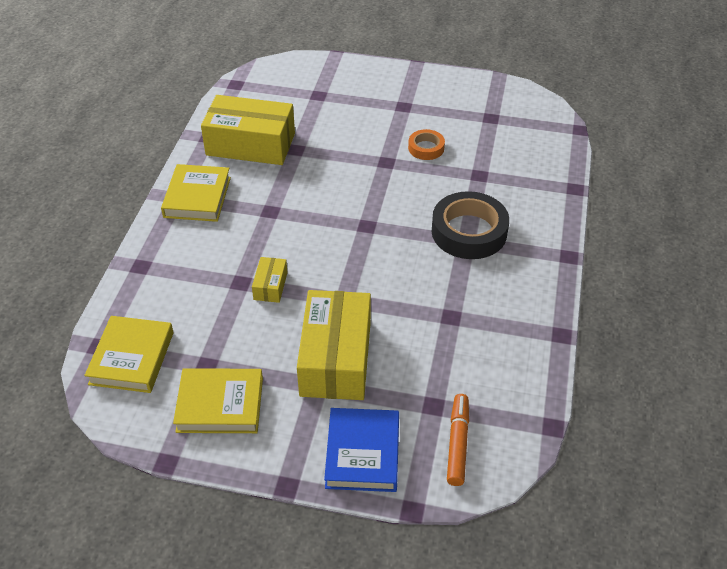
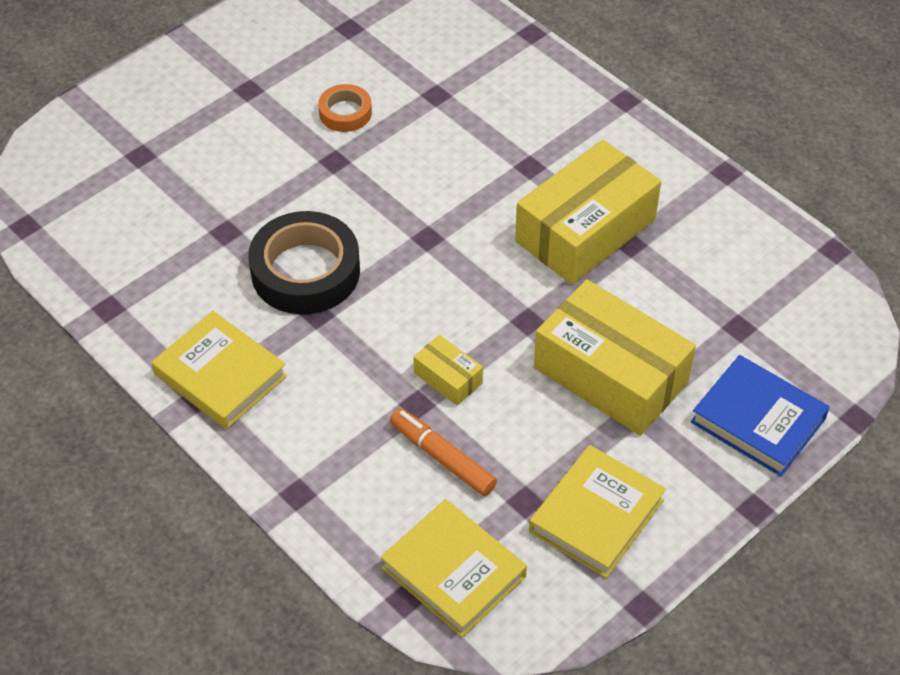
camera: 55 degrees left, 5 degrees up
(250, 144) = (169, 271): yellow box -> yellow box (585, 230)
(457, 443) = (801, 335): orange marker -> orange marker (442, 457)
(469, 232) = (518, 156): black tape -> black tape (305, 271)

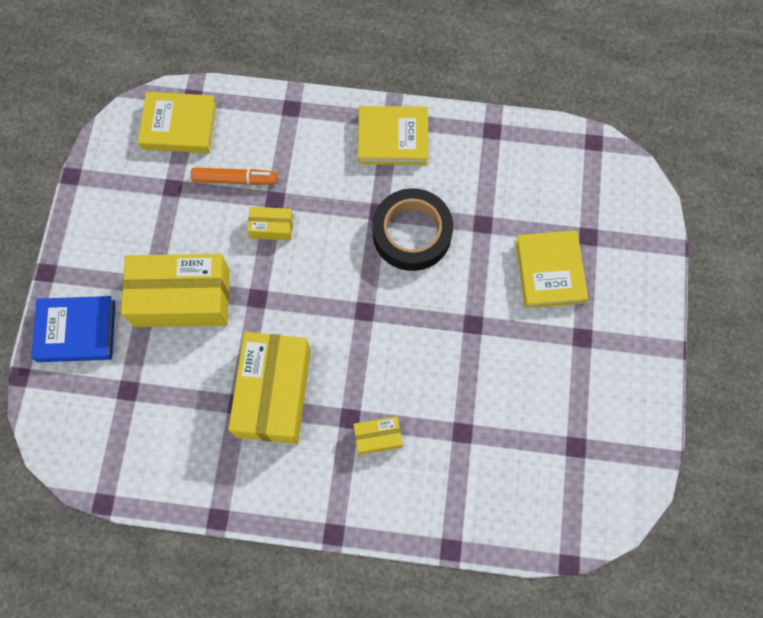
camera: 140 degrees right, 20 degrees up
(345, 113) = (504, 368): orange tape -> none
(517, 138) = (378, 437): none -> yellow box
(596, 515) = (129, 206): yellow book -> yellow book (549, 271)

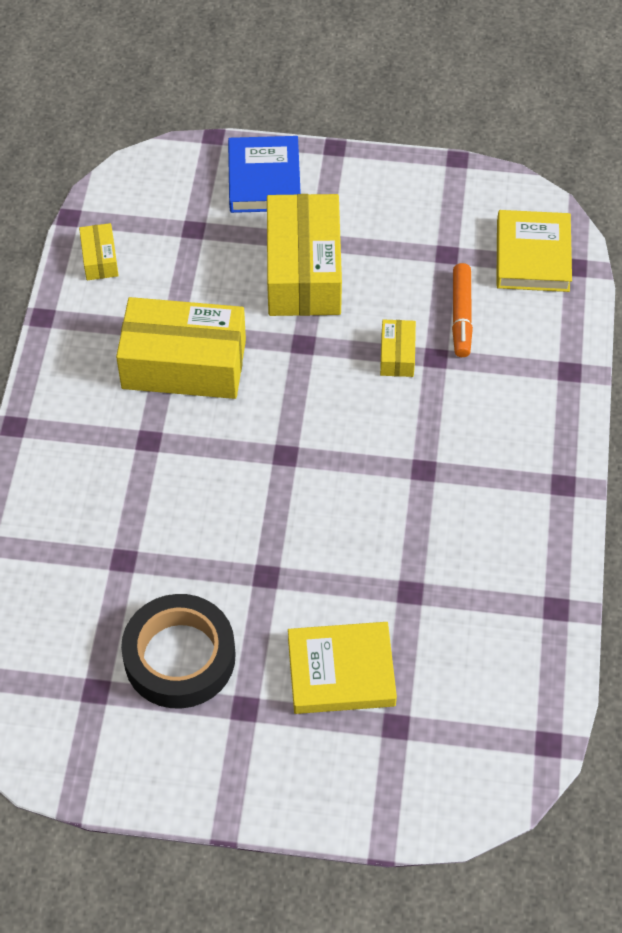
camera: 90 degrees right, 15 degrees down
(378, 437) = (123, 469): yellow box -> yellow box (100, 259)
(393, 138) = (533, 486): yellow book -> none
(412, 233) = (393, 507): black tape -> black tape (179, 657)

